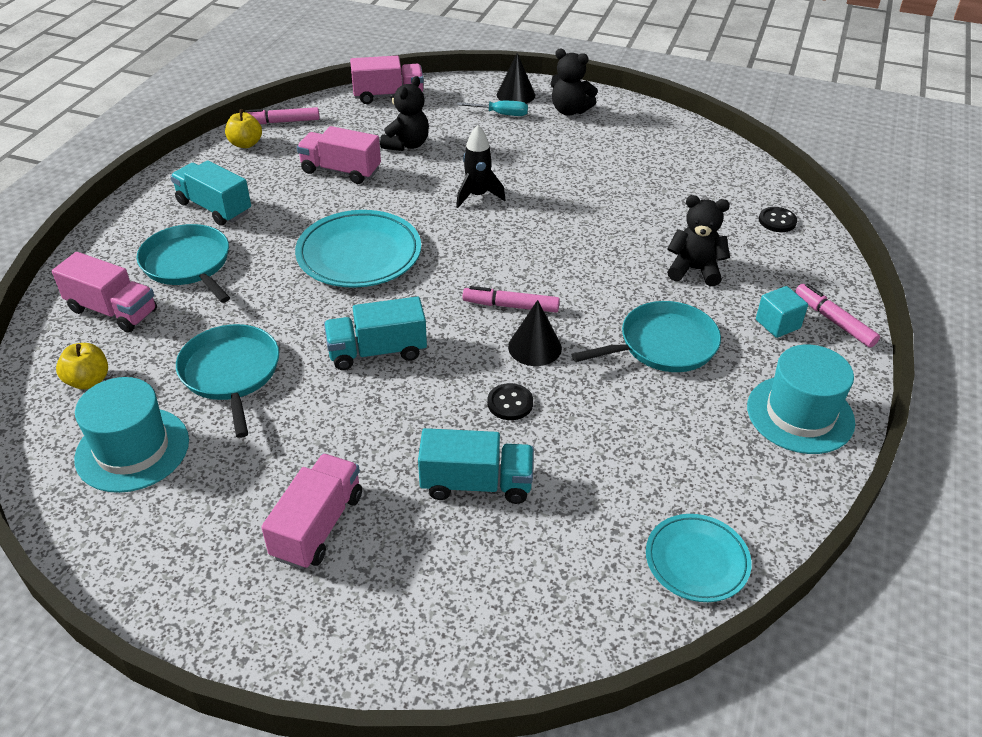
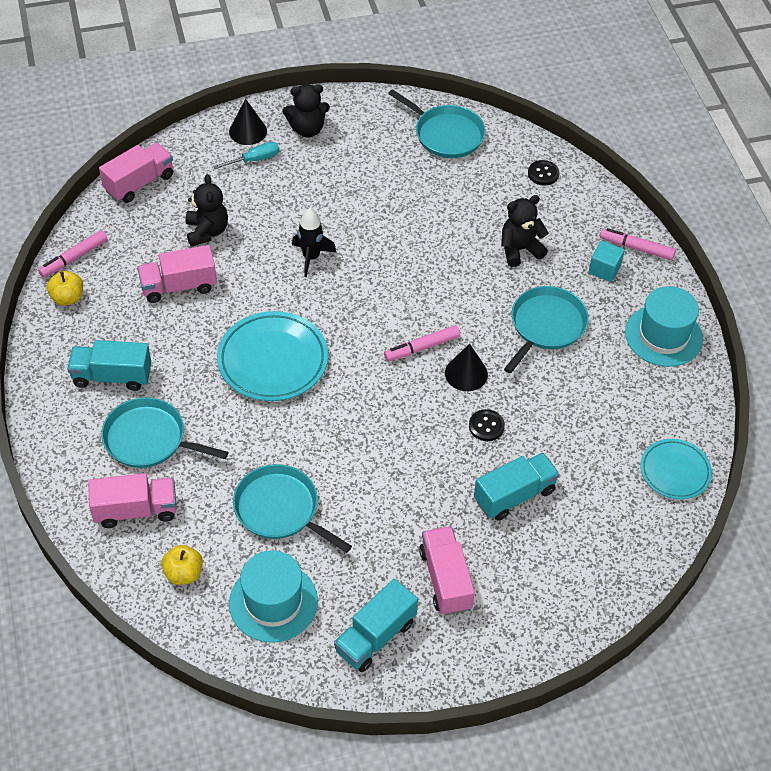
camera: 35 degrees left, 10 degrees up
(377, 352) = (364, 435): turquoise truck -> turquoise truck (375, 636)
(700, 157) = (446, 134): none -> turquoise pan

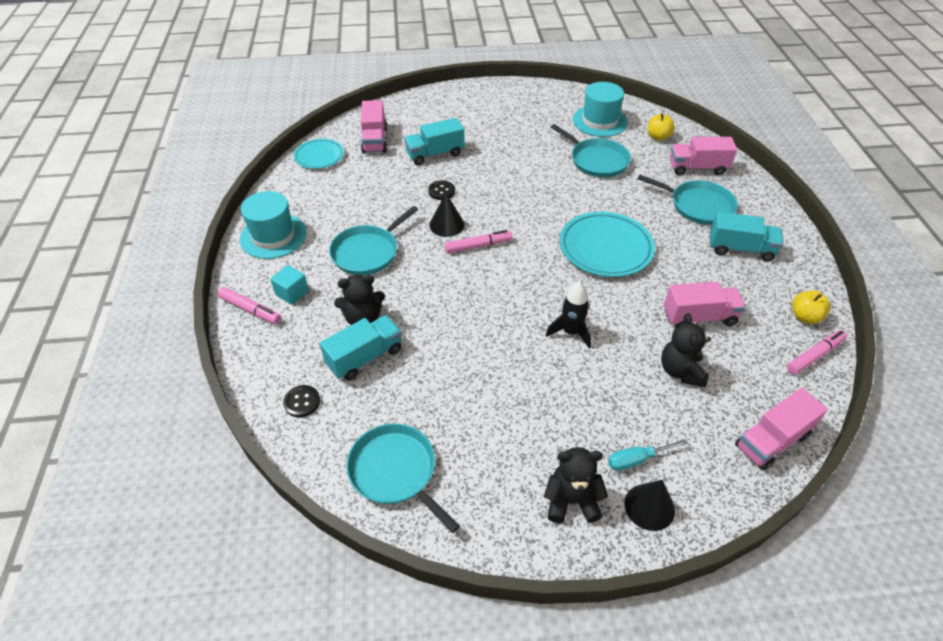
camera: 170 degrees left, 5 degrees down
(375, 636) = (538, 104): turquoise truck -> turquoise truck (365, 357)
(445, 579) = (492, 121): pink truck -> pink truck (374, 140)

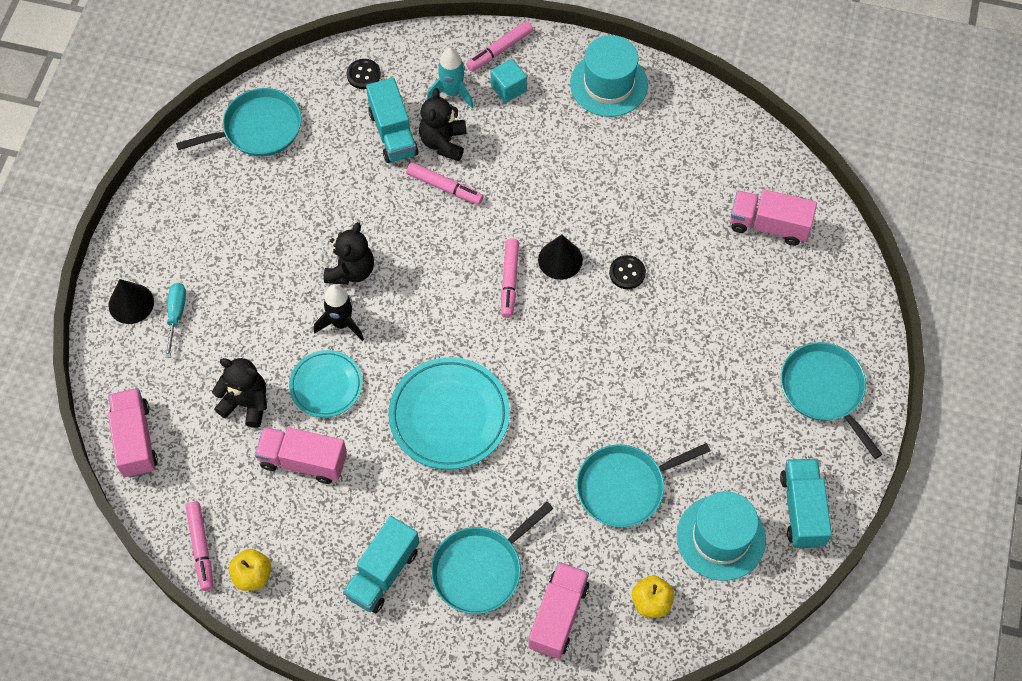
camera: 110 degrees right, 15 degrees up
(307, 329) = (452, 93): none -> turquoise rocket
(319, 156) = (752, 155): turquoise plate -> turquoise plate (326, 385)
(367, 252) = (544, 168): turquoise pan -> turquoise pan (824, 390)
(409, 306) = (444, 187): none -> pink marker
(435, 154) = (711, 289): turquoise truck -> turquoise truck (802, 510)
(571, 501) = (166, 247): black teddy bear -> black teddy bear (351, 271)
(699, 317) = (303, 461): pink truck -> pink truck turned 90 degrees clockwise

